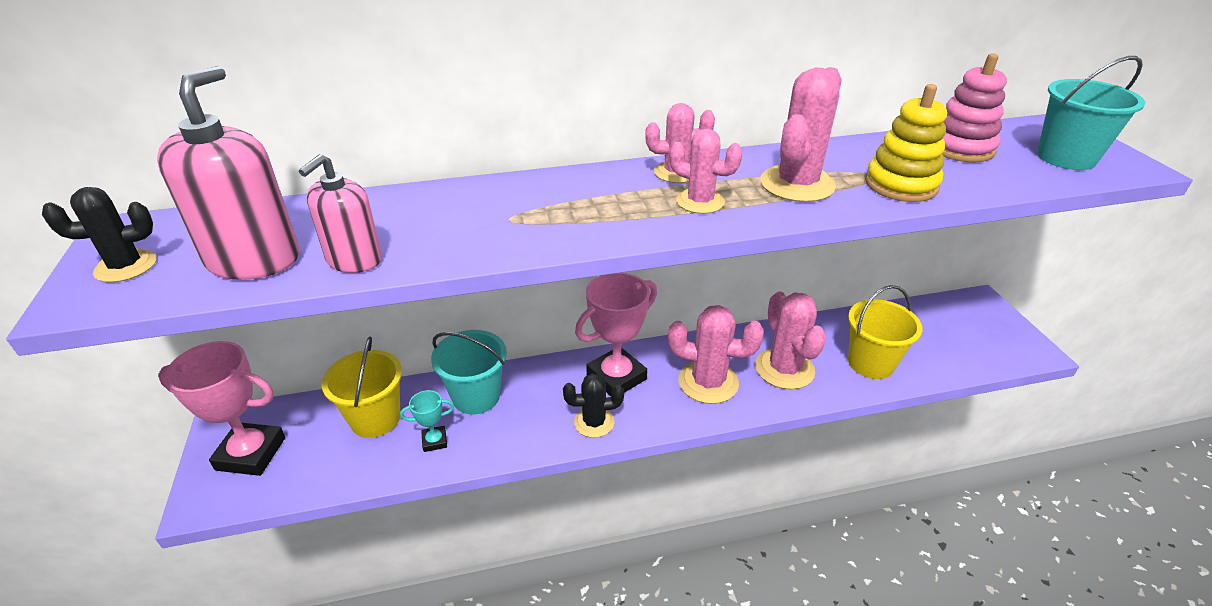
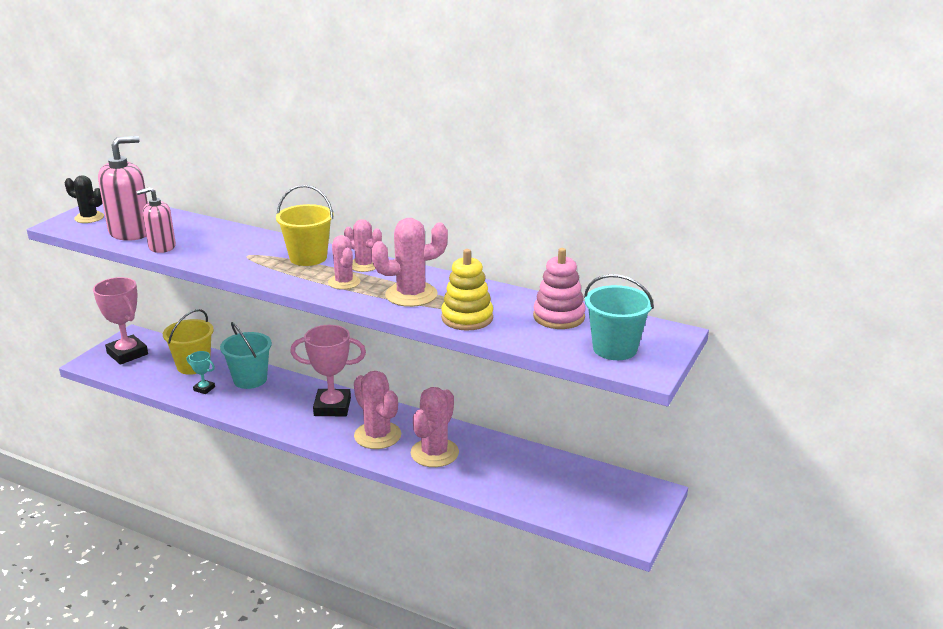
camera: 40 degrees right, 10 degrees down
(594, 422) = (287, 421): black cactus -> none
(870, 363) = (496, 479): yellow bucket -> yellow bucket (308, 257)

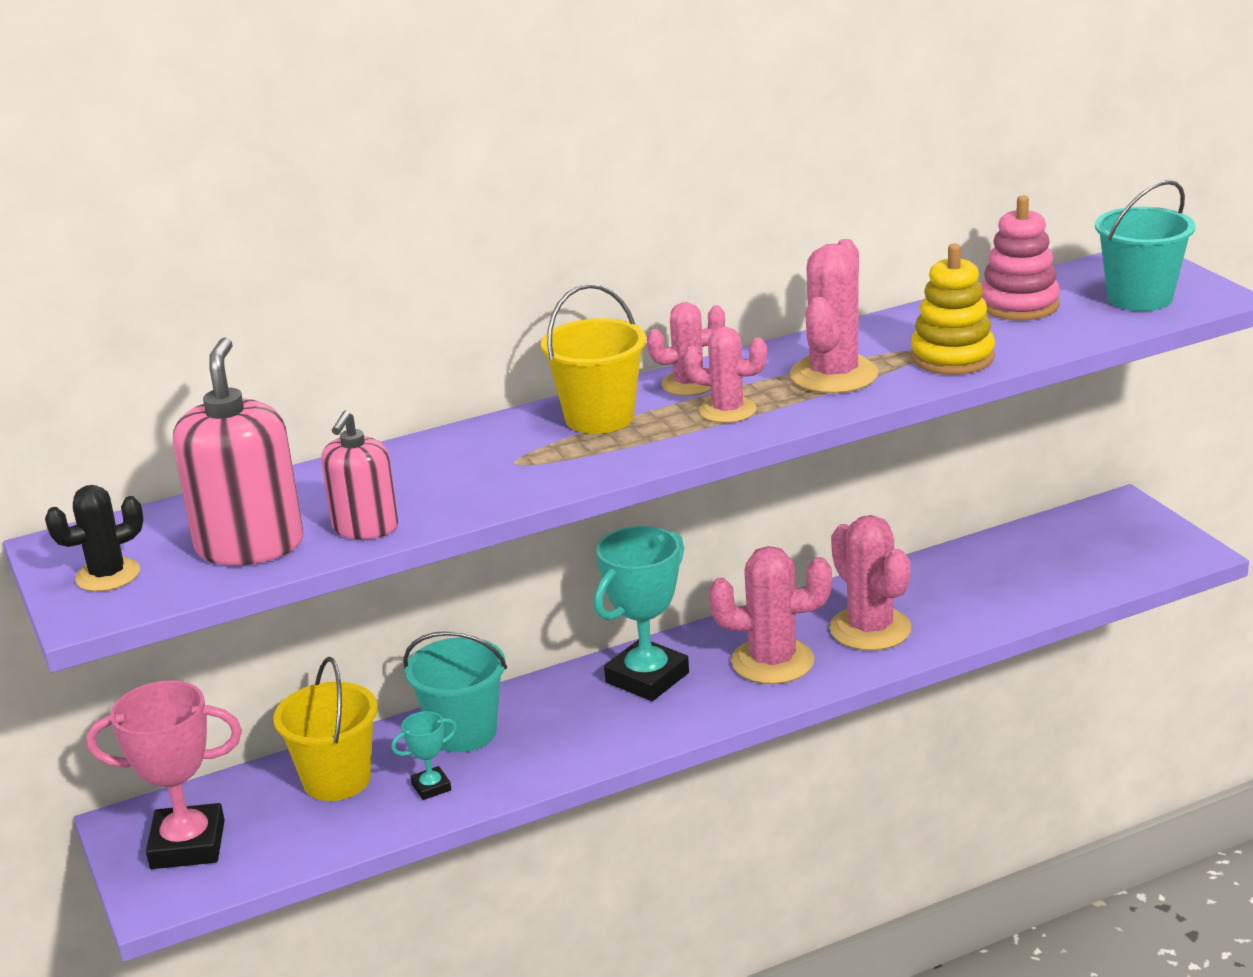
camera: 50 degrees left, 0 degrees up
(332, 407) = (647, 678): pink trophy -> turquoise trophy

